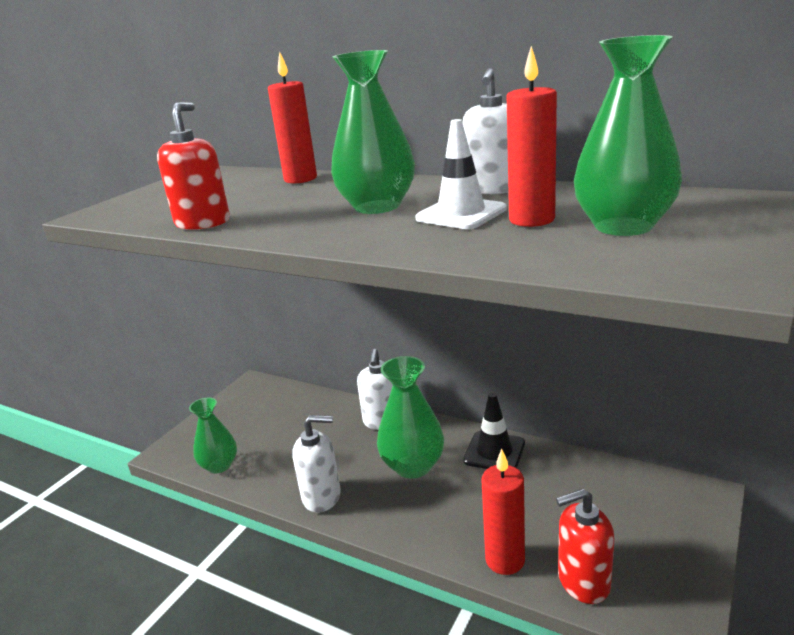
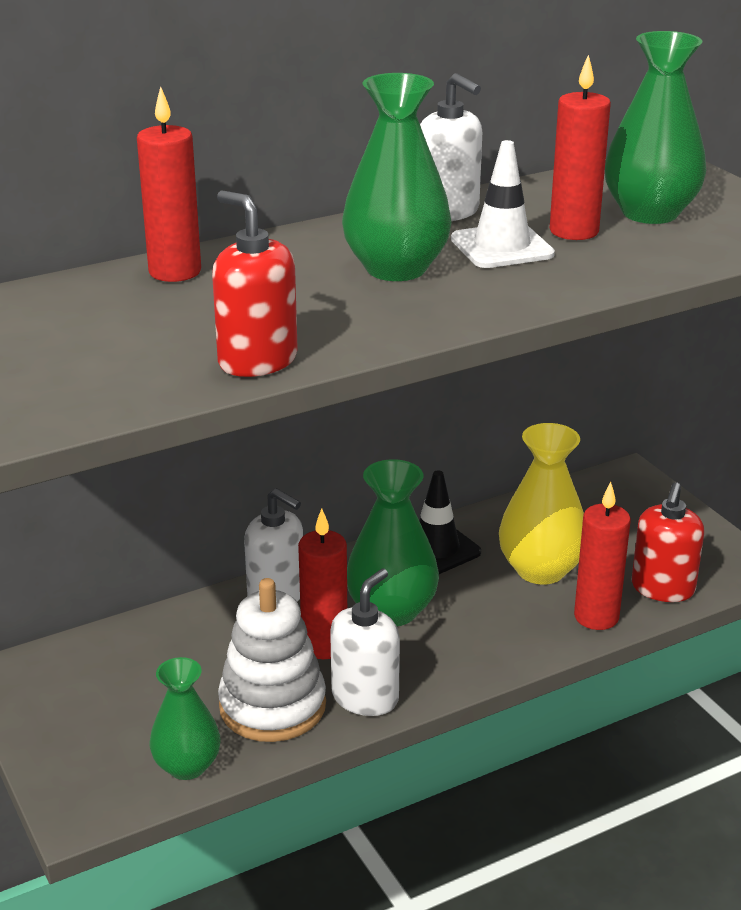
camera: 60 degrees left, 5 degrees up
(287, 468) = (272, 706): none -> white stacking toy
(356, 458) = (324, 645): none -> red candle
(528, 506) = (540, 569): none -> yellow vase

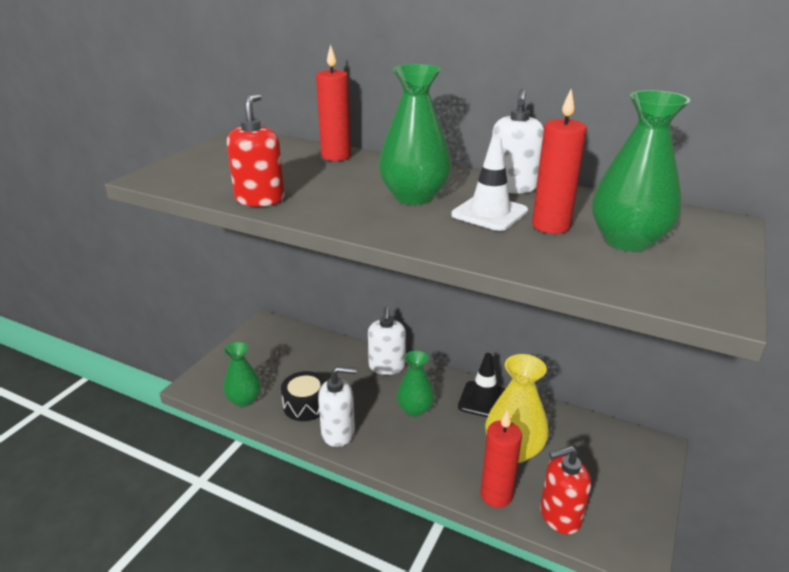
camera: 55 degrees right, 0 degrees up
(272, 706) = (305, 405): white stacking toy -> black drum
(324, 645) = (365, 400): red candle -> none
(392, 610) = (415, 409): green vase -> green vase, size x0.66

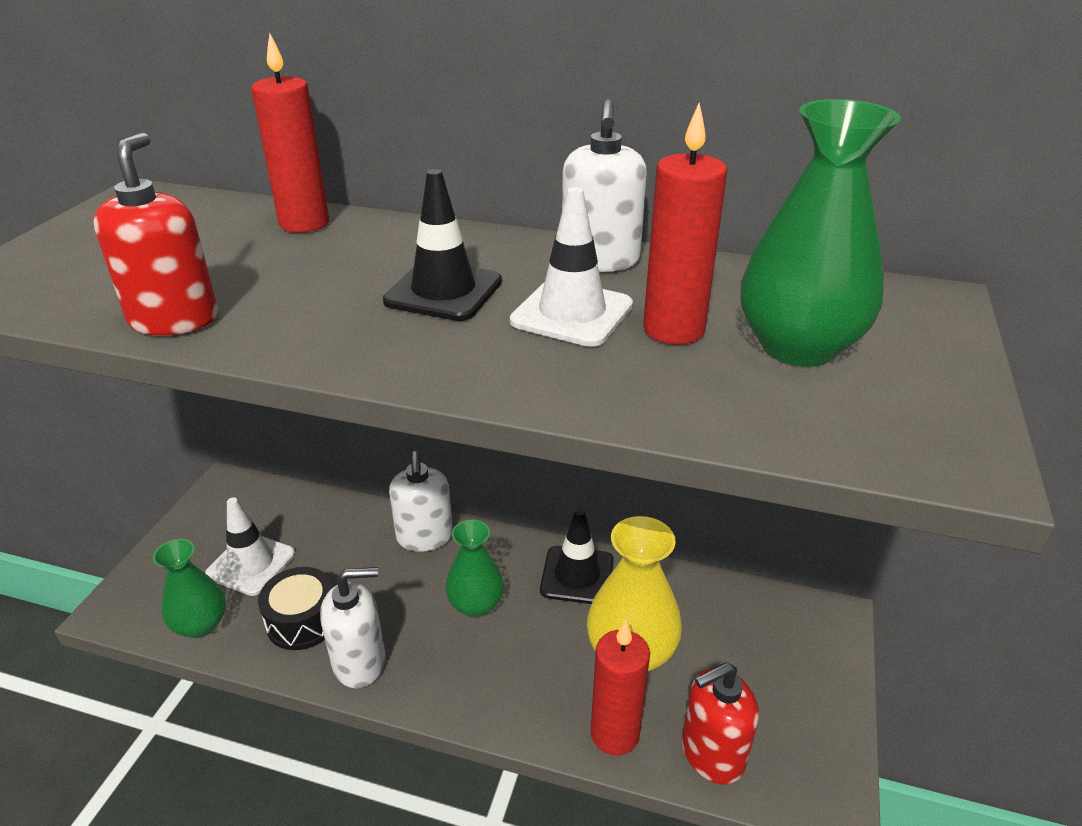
camera: 10 degrees left, 5 degrees up
(277, 369) = (251, 564): none -> white traffic cone
(414, 196) = (443, 291): green vase -> black traffic cone

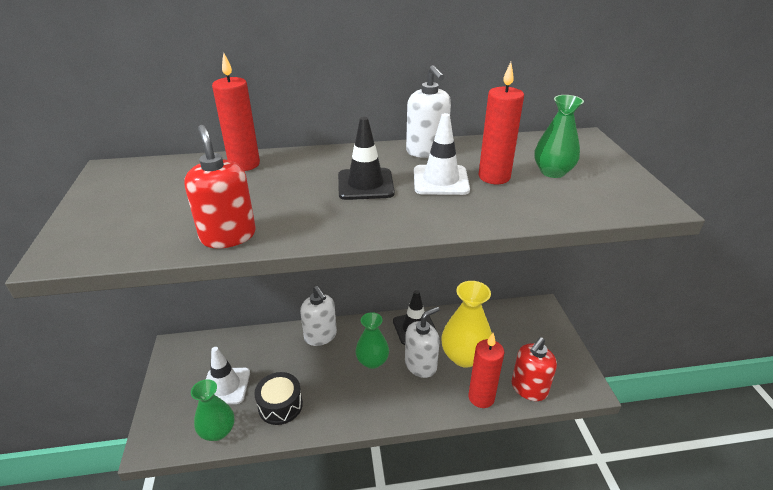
camera: 25 degrees left, 0 degrees up
(360, 662) = (329, 414): white soap dispenser -> white soap dispenser (421, 365)
(798, 346) = (552, 172): green vase -> green vase, size x0.66

